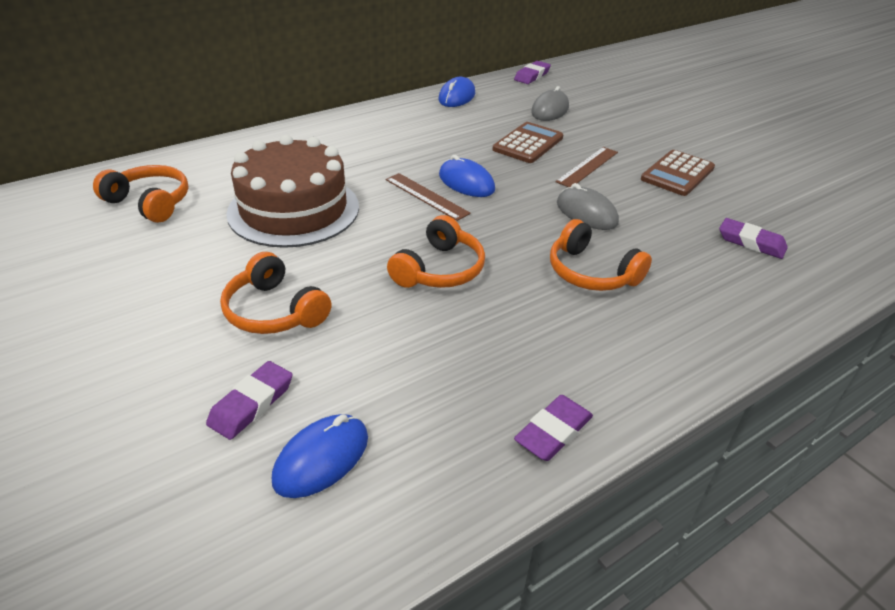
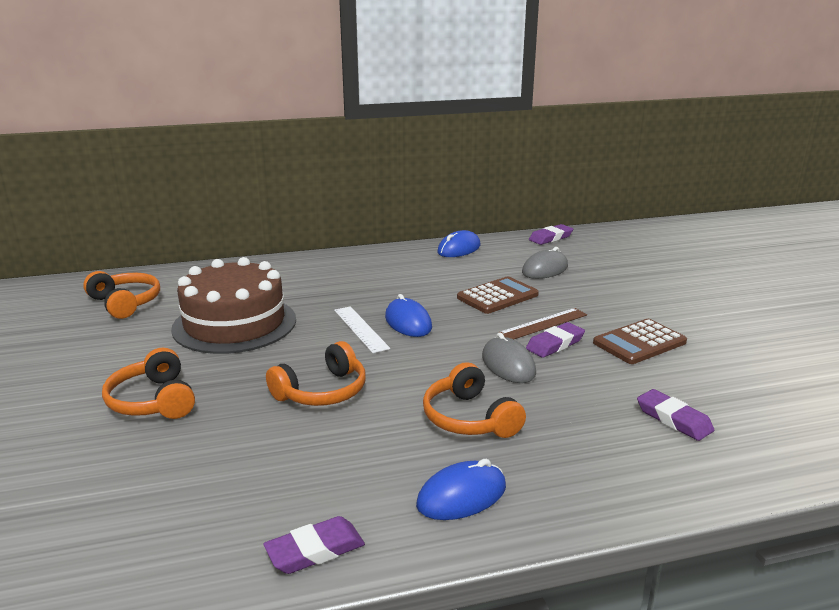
camera: 20 degrees right, 15 degrees down
(251, 403) = (76, 469): purple eraser -> purple eraser (555, 344)
(321, 458) = (95, 524): blue mouse -> blue mouse (461, 496)
(426, 196) = (361, 329): brown ruler -> white ruler

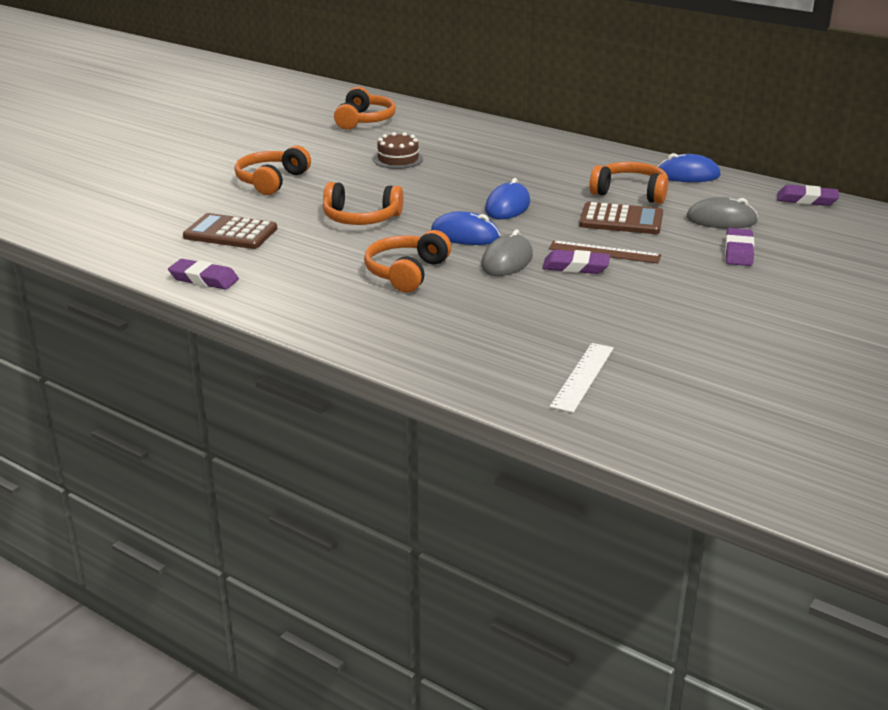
camera: 50 degrees right, 5 degrees up
(234, 324) = (398, 159): brown cake -> brown cake, size x0.45
(361, 329) = (466, 196): white ruler -> white ruler (583, 377)
(457, 275) = (630, 193): none -> orange headphones
(461, 496) = (312, 299): blue mouse -> blue mouse (465, 235)
(639, 343) = (646, 298): brown calculator -> brown calculator (230, 233)
(673, 419) = (531, 342): purple eraser -> purple eraser (738, 251)

